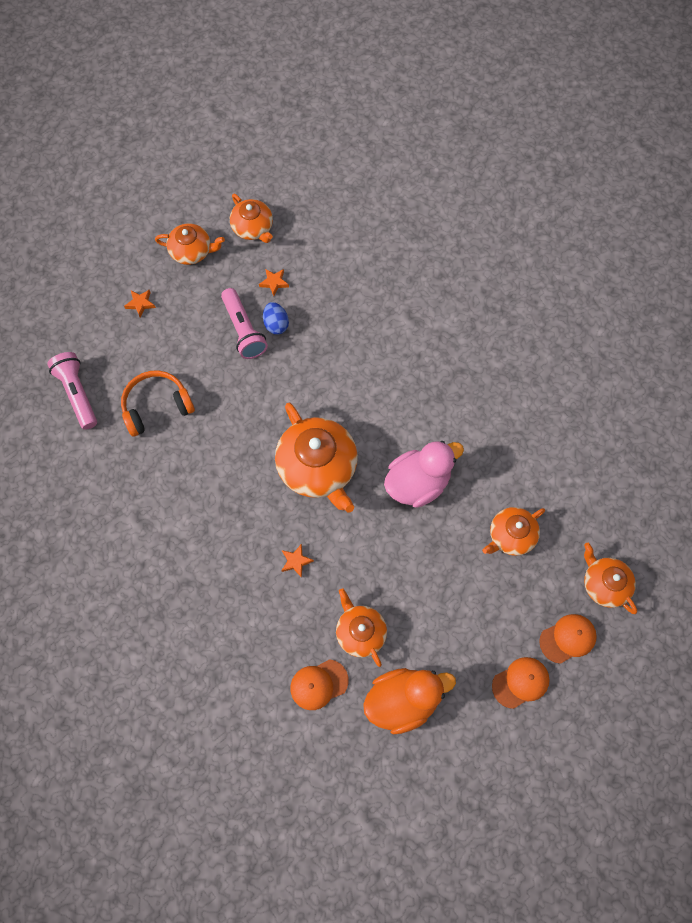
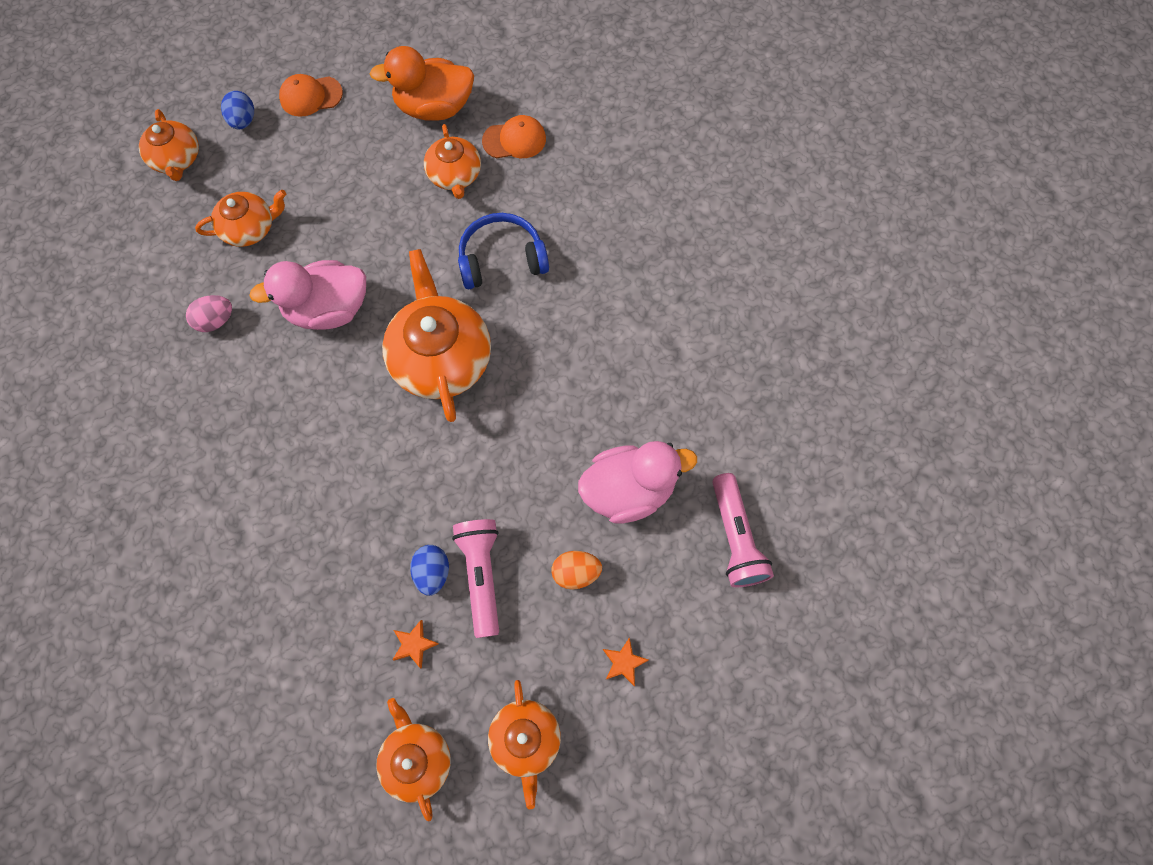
camera: 165 degrees left, 0 degrees up
(157, 406) = (628, 490): orange headphones -> pink duck
(182, 346) = (576, 573): none -> orange egg
(192, 251) = (525, 740): orange teapot -> orange teapot turned 120 degrees counterclockwise
(296, 561) = (501, 259): orange star -> blue headphones
(498, 452) = (216, 321): none -> pink egg
(568, 638) = (243, 121): orange cap -> blue egg

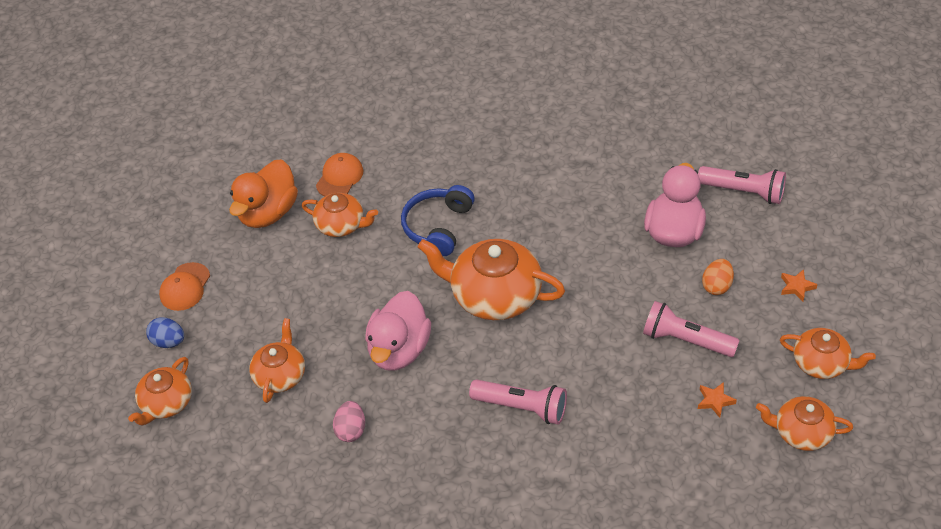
camera: 55 degrees left, 20 degrees down
(177, 159) = (166, 403): orange teapot -> orange teapot turned 105 degrees clockwise
(313, 456) = (521, 407): none -> pink flashlight
(432, 572) = (666, 368): blue egg -> none

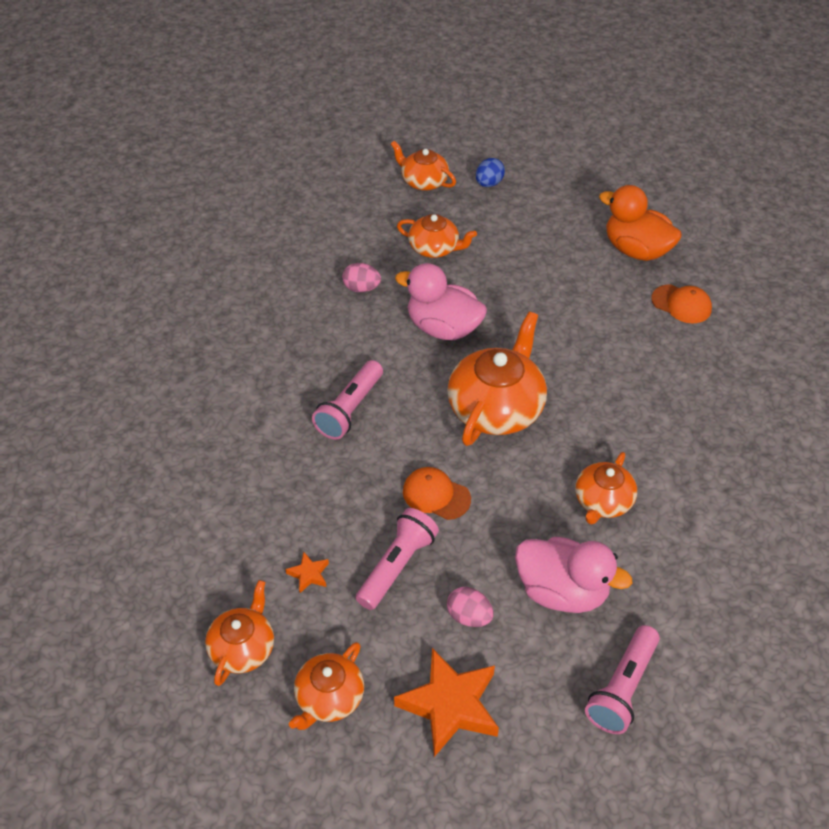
camera: 95 degrees right, 0 degrees up
(185, 287) = (550, 194): orange cap -> orange cap (436, 495)
(341, 225) = (613, 300): orange teapot -> orange teapot (602, 501)
(438, 227) = (600, 374): blue headphones -> none
(717, 286) = (469, 616): orange egg -> pink egg
(796, 287) = (450, 705): orange star -> orange star, size x2.25

